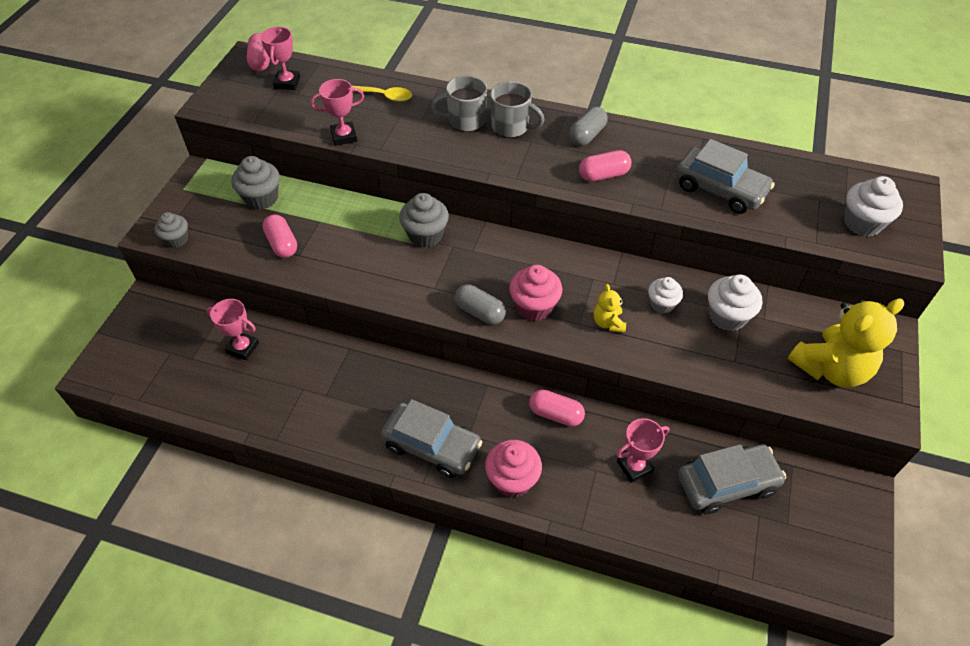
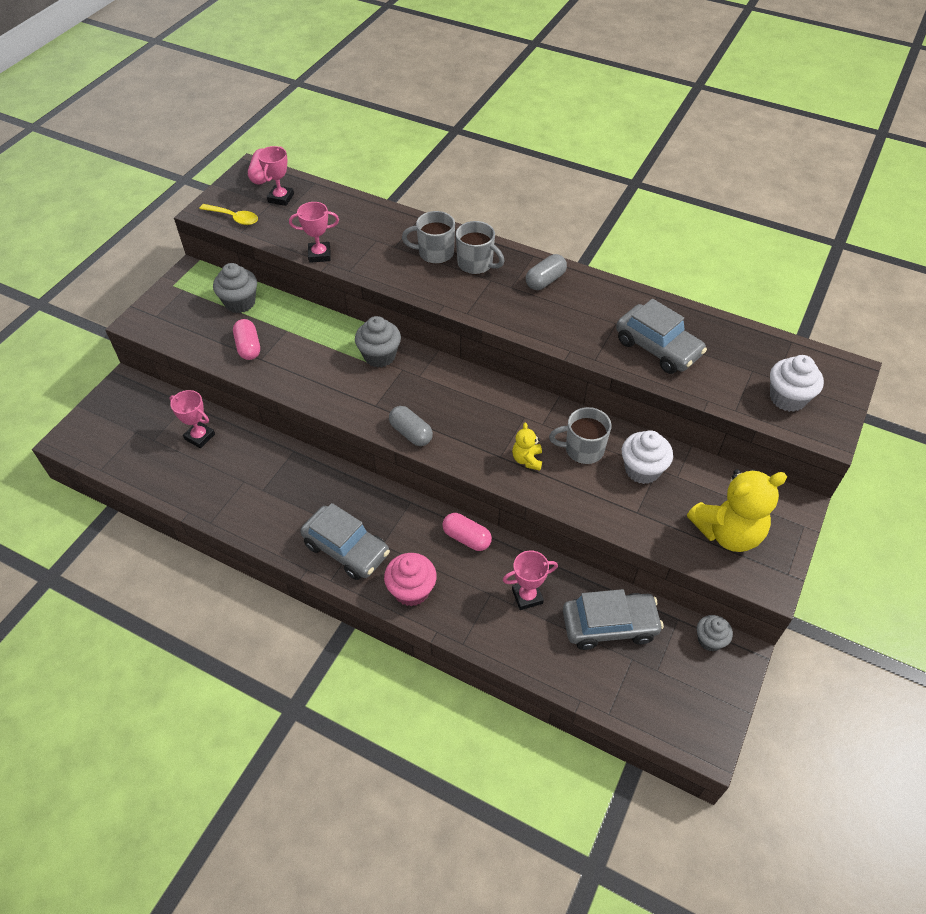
camera: 10 degrees right, 0 degrees up
(176, 239) = (157, 331): grey cupcake -> grey cupcake (710, 640)
(383, 96) = (365, 221): yellow spoon -> yellow spoon (234, 218)
(534, 307) = (462, 435): pink cupcake -> none
(603, 175) = (550, 320): pink capsule -> none
(662, 304) = (583, 449): white cupcake -> grey mug

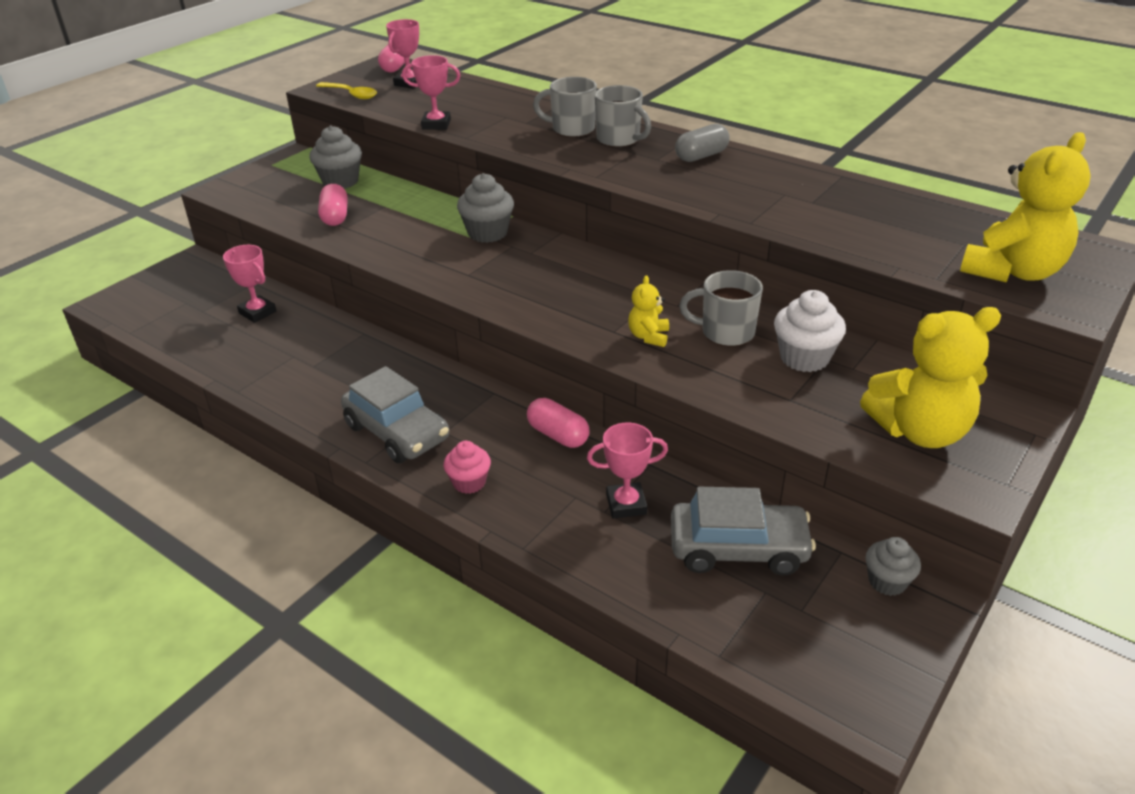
camera: 10 degrees right, 15 degrees down
(411, 433) = (504, 302): grey capsule -> none
(411, 590) = (469, 482): pink cupcake -> pink cupcake, size x0.66
(657, 348) = (836, 217): grey car -> none
(787, 398) = (1012, 272): white cupcake -> yellow teddy bear

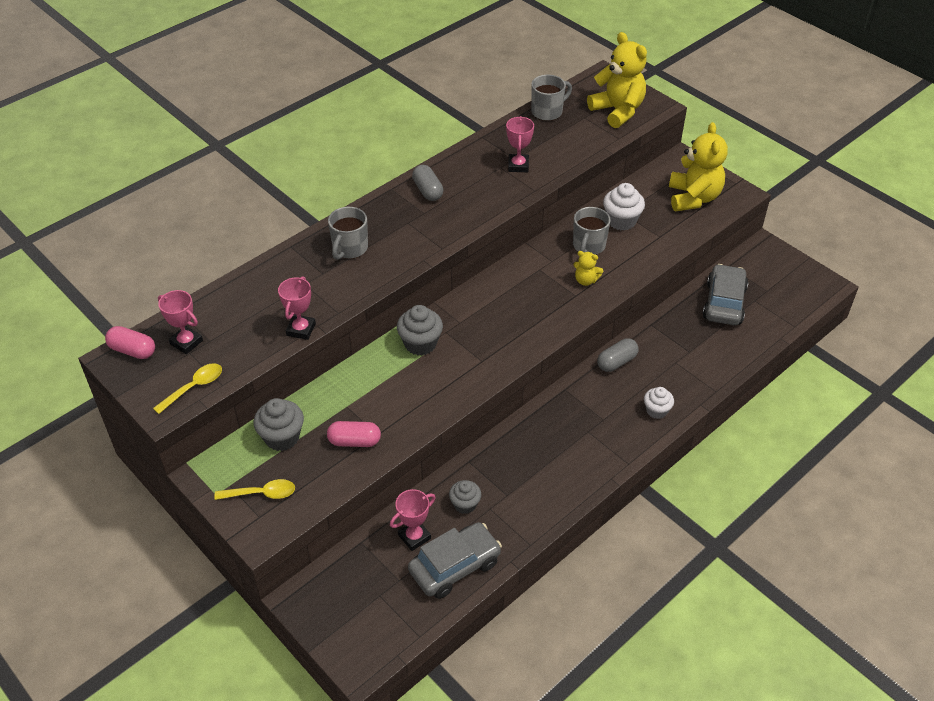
camera: 80 degrees left, 10 degrees up
(269, 183) = (261, 493): none -> yellow spoon
(397, 432) = (599, 445): grey car -> grey car (455, 566)
(469, 482) = (656, 410): pink cupcake -> white cupcake
(558, 435) = (616, 362): pink capsule -> grey capsule
(619, 139) = (381, 226): grey mug -> grey mug (547, 112)
(626, 504) = (684, 341): pink trophy -> pink trophy (518, 166)
(887, 581) = (750, 256): grey cupcake -> grey cupcake (465, 504)

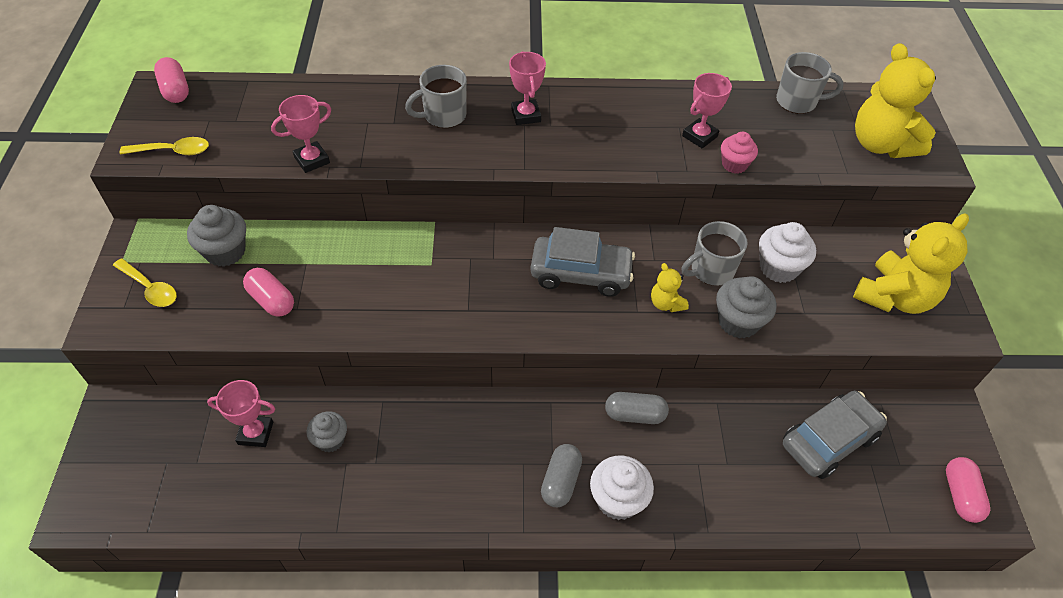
camera: 40 degrees right, 5 degrees up
(186, 342) = (218, 110): pink trophy -> pink trophy (526, 115)
(420, 343) = (435, 253): grey cupcake -> grey cupcake (738, 322)
(428, 191) = (580, 107): grey capsule -> grey capsule (561, 481)
(455, 566) = (251, 492): grey car -> grey car (581, 273)
(556, 170) = (734, 164): none -> pink cupcake
(617, 111) = (881, 144): yellow teddy bear -> yellow teddy bear turned 150 degrees clockwise
(656, 410) = (617, 500): white cupcake -> white cupcake, size x1.52
(806, 285) = (960, 495): none -> pink capsule

